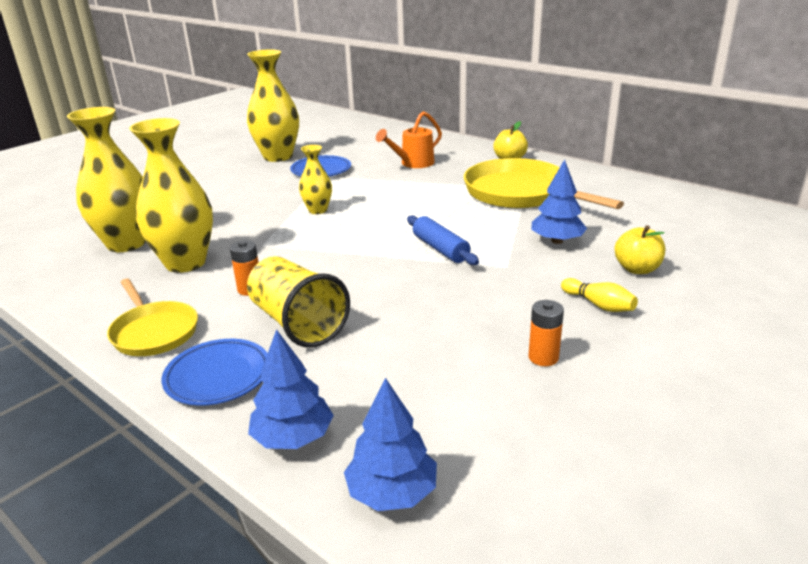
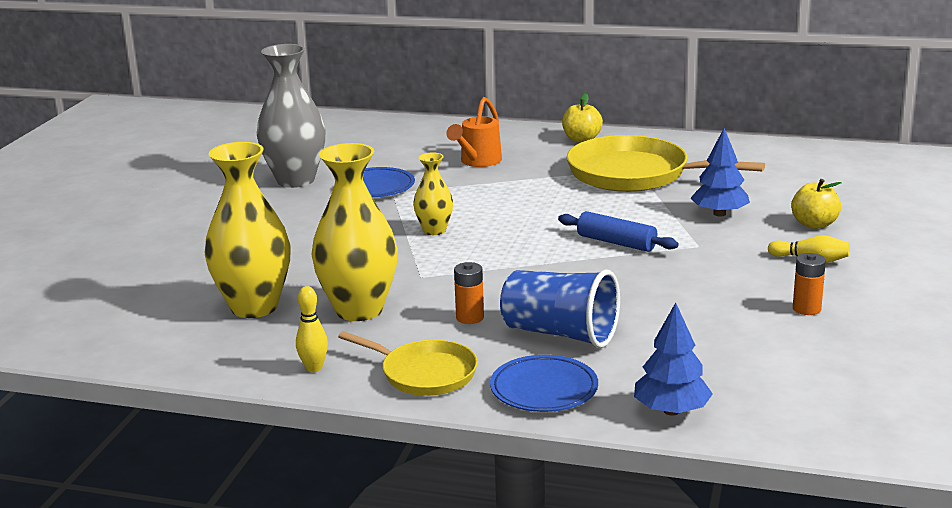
camera: 25 degrees left, 5 degrees down
(91, 304) = (314, 368): none -> yellow bowling pin
(278, 157) = (295, 180): yellow vase -> grey vase
(298, 323) = (560, 334): yellow cup -> blue cup
(392, 492) = (791, 420): blue tree -> none

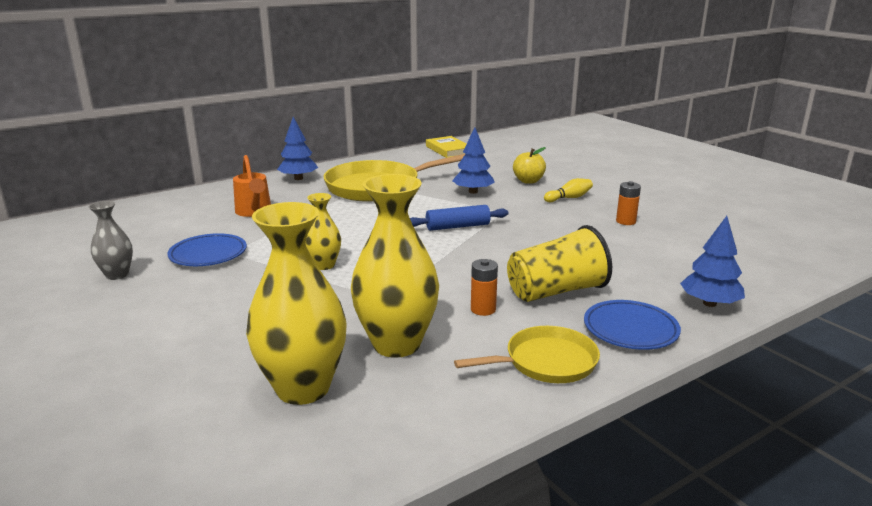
camera: 50 degrees left, 0 degrees up
(295, 180) = (117, 275): grey vase -> grey vase, size x0.53
(314, 368) = (466, 407): yellow bowling pin -> none
(560, 334) = (556, 291): blue cup -> yellow cup
(581, 139) = (298, 178): yellow apple -> blue tree
(814, 155) = (448, 150): none -> yellow book

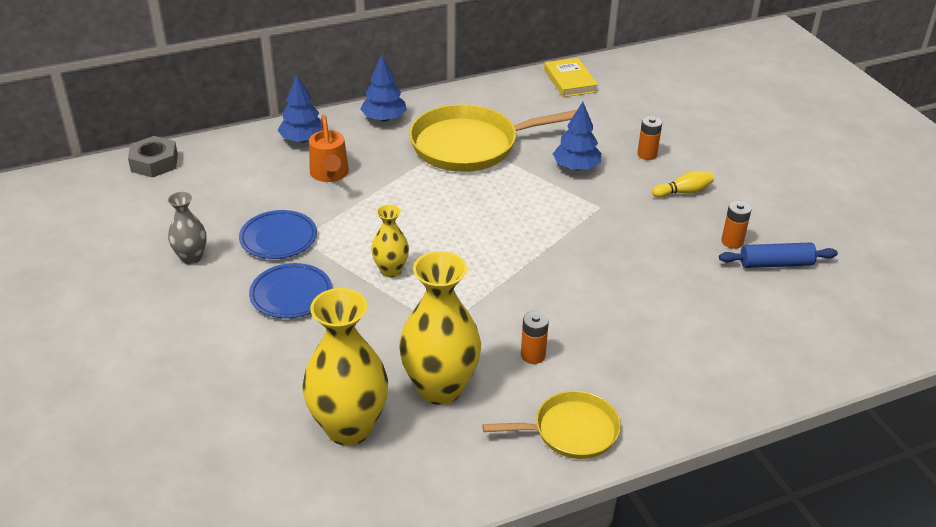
camera: 10 degrees right, 15 degrees up
(82, 218) = (154, 163): none -> grey nut
(457, 226) = (542, 227): blue rolling pin -> blue rolling pin (776, 263)
(528, 181) = (647, 154): yellow apple -> orange battery
(556, 291) = (613, 341): yellow cup -> none
(630, 329) = (667, 402): blue plate -> blue plate (291, 295)
(709, 303) = (763, 380): blue tree -> blue tree (303, 139)

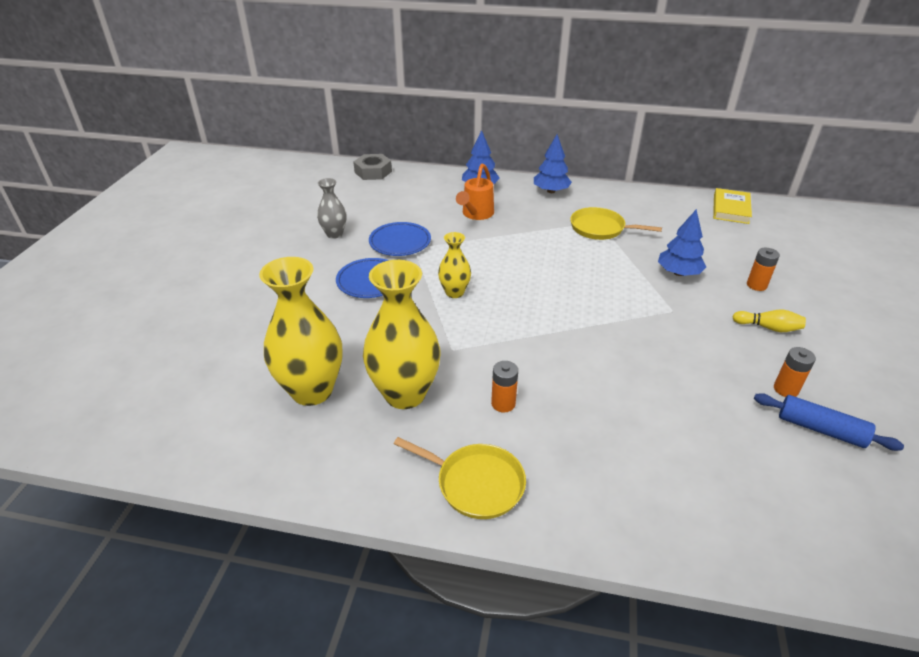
camera: 35 degrees right, 0 degrees up
(469, 145) = (600, 228): yellow pan -> yellow pan, size x0.58

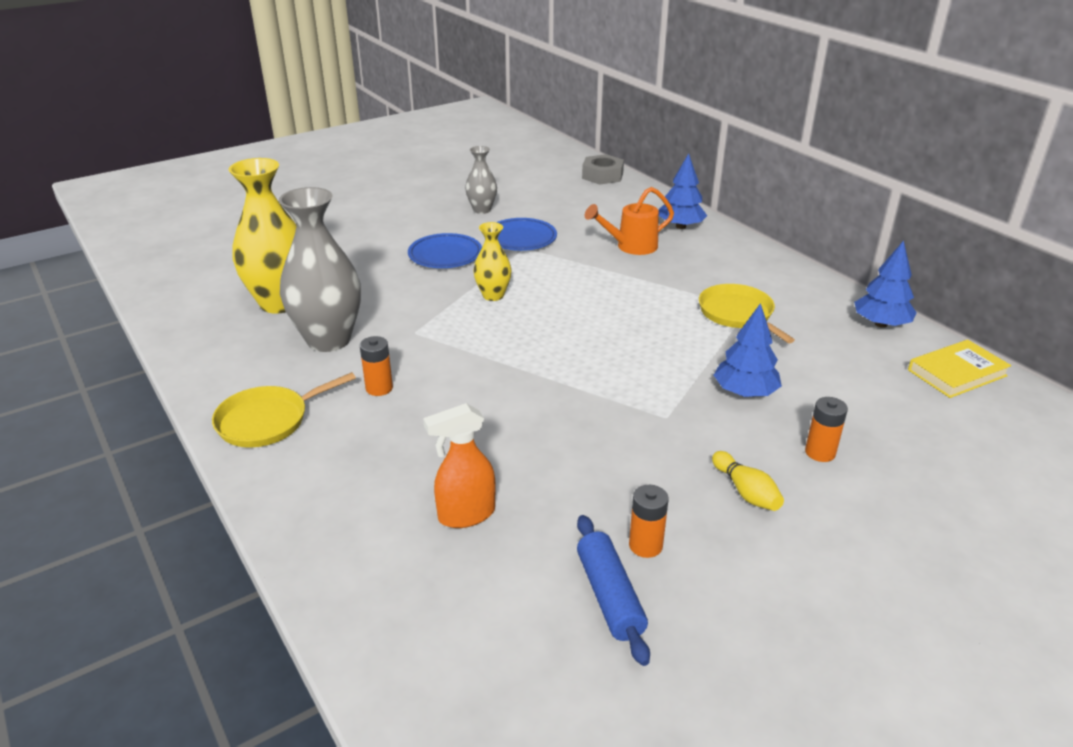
camera: 45 degrees right, 5 degrees down
(405, 394) = (329, 340): yellow vase -> grey vase
(476, 483) = (267, 421): yellow pan -> yellow pan turned 75 degrees clockwise
(551, 191) = (751, 260): blue tree -> blue tree (880, 324)
(694, 443) = (466, 515): none -> orange spray bottle

